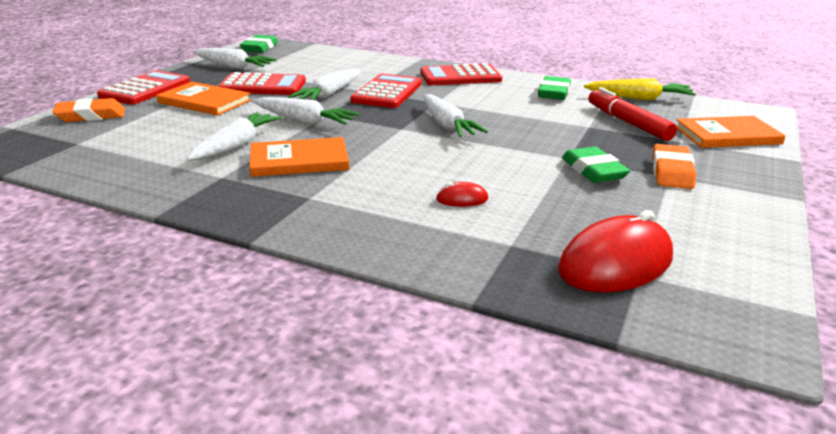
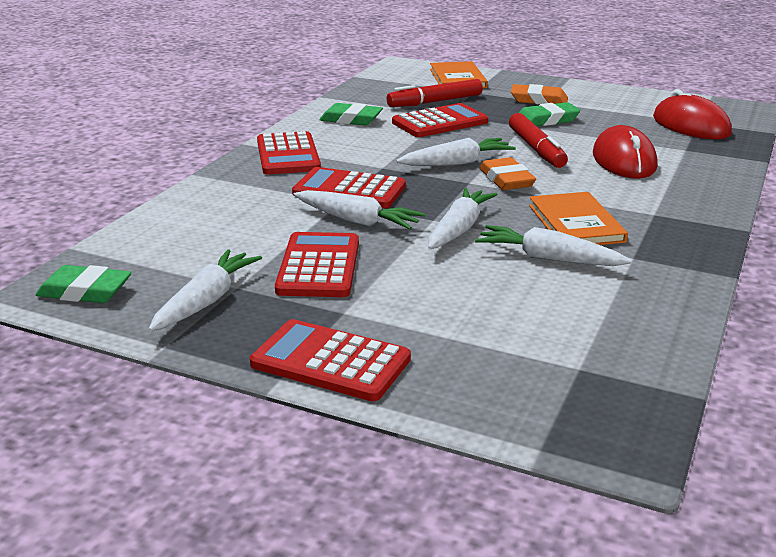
camera: 90 degrees left, 0 degrees up
(91, 116) = (469, 384): orange eraser -> orange eraser (506, 180)
(204, 101) = (392, 300): orange book -> none
(462, 199) = (624, 160): red mouse -> red mouse, size x2.22
(491, 158) = (536, 149): none -> red marker
(561, 123) = (440, 122): none -> red calculator
(639, 98) = (367, 92): yellow carrot -> none

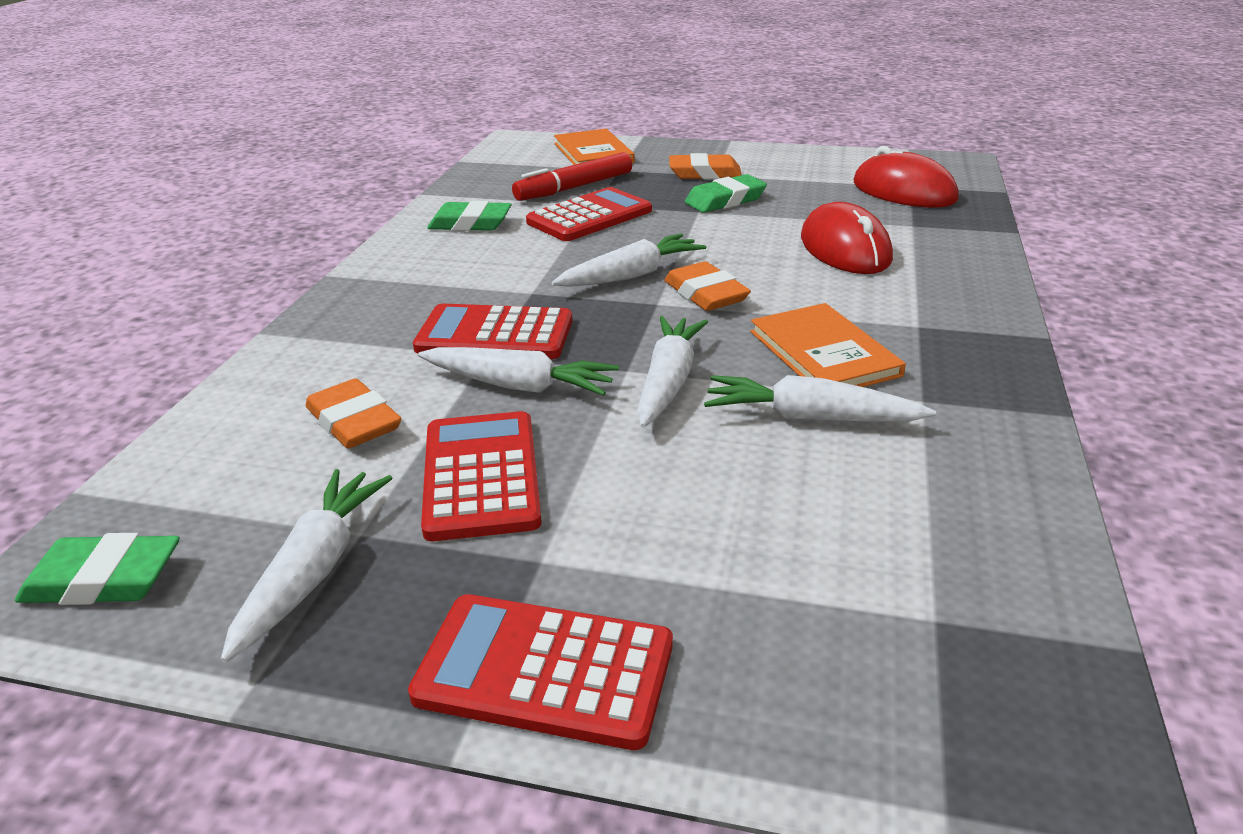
camera: 10 degrees left, 5 degrees up
(245, 229) = (354, 422): none -> orange eraser
(288, 155) = (394, 287): red calculator -> none
(536, 149) = (727, 243): red marker -> none

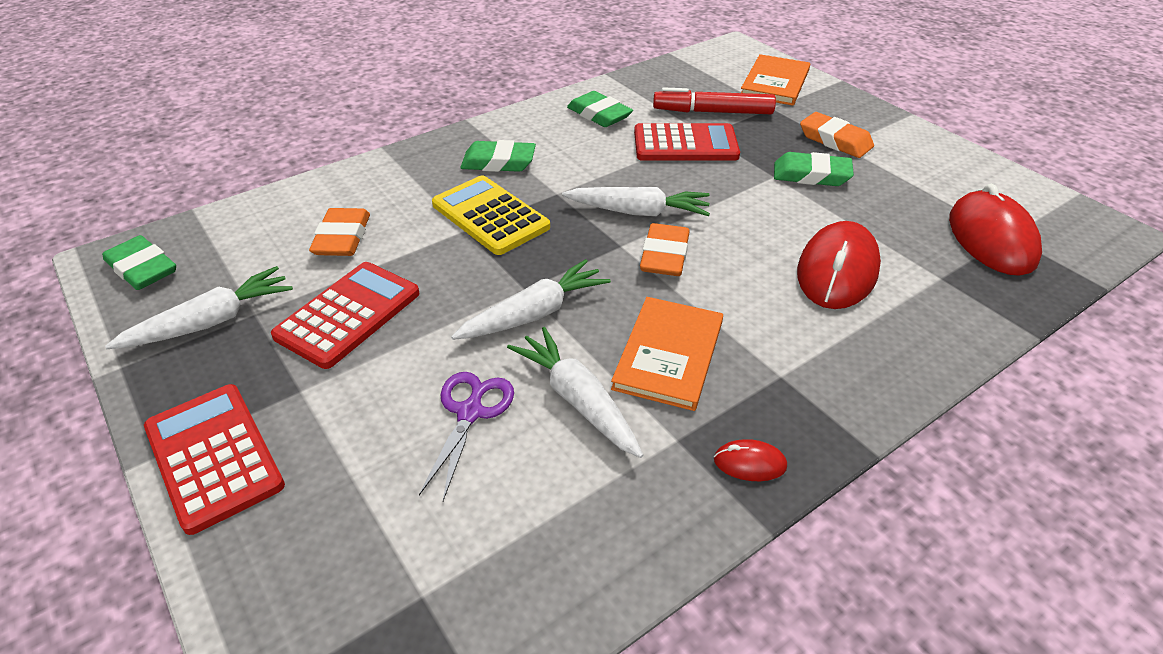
camera: 40 degrees right, 10 degrees up
(428, 293) = (498, 162): none -> green eraser
(495, 334) = (490, 216): red calculator -> yellow calculator
(519, 386) = (450, 263): white carrot -> none
(739, 476) = (470, 412): none -> purple scissors
(991, 385) = (749, 463): none -> red mouse

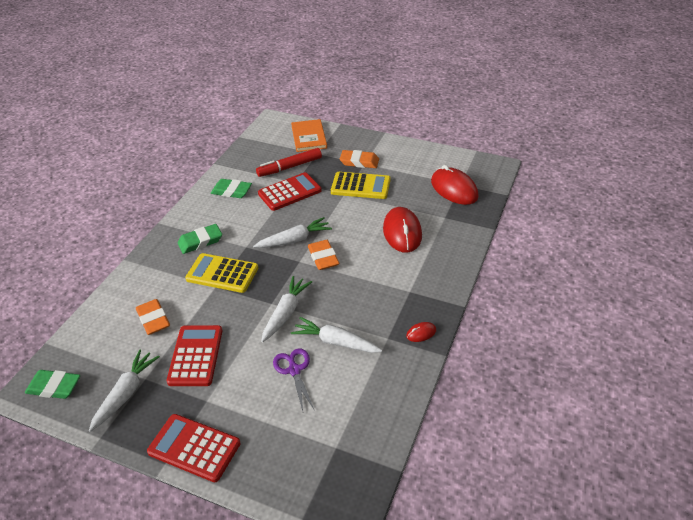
camera: 30 degrees left, 0 degrees up
(668, 355) = (359, 304): orange book -> none
(811, 175) = (360, 186): green eraser -> yellow calculator

